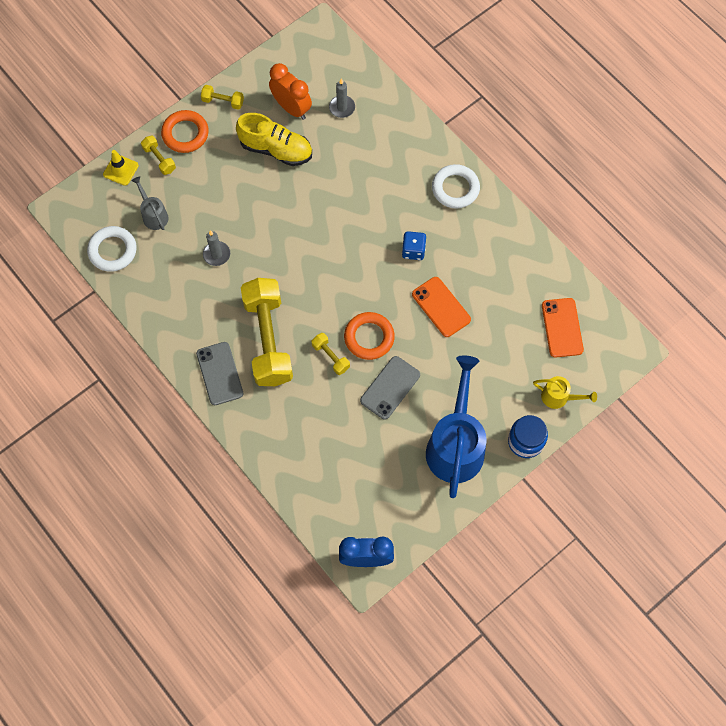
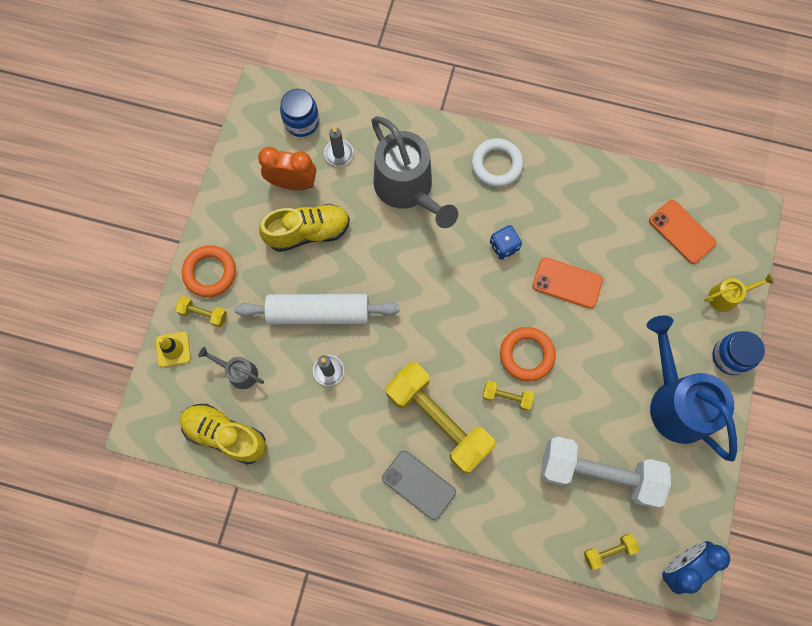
camera: 35 degrees left, 5 degrees up
(112, 251) = (225, 435): white ring -> yellow shoe
(223, 101) = (222, 218): yellow dumbbell -> yellow dumbbell (608, 551)
(240, 210) = (318, 312): none -> white rolling pin
(332, 68) = (301, 122): none -> blue jar
(356, 454) = (598, 473): none -> white dumbbell
(373, 165) = (408, 189): none -> grey watering can
(390, 387) = (580, 389): grey phone -> none

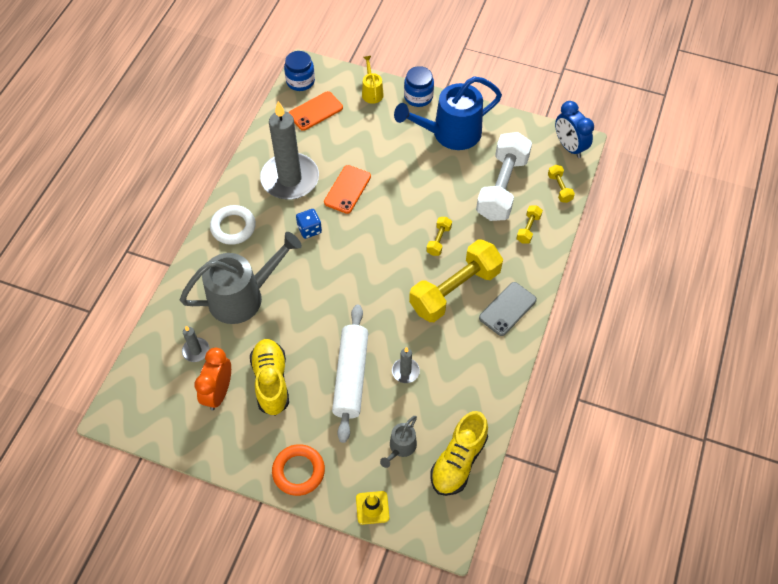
camera: 85 degrees left, 15 degrees down
(203, 314) = (340, 478): yellow dumbbell -> yellow dumbbell (528, 229)
(301, 122) = (155, 381): blue jar -> blue jar (300, 81)
(526, 355) = (405, 223): orange ring -> none
(573, 216) = (290, 179): none -> grey candle

